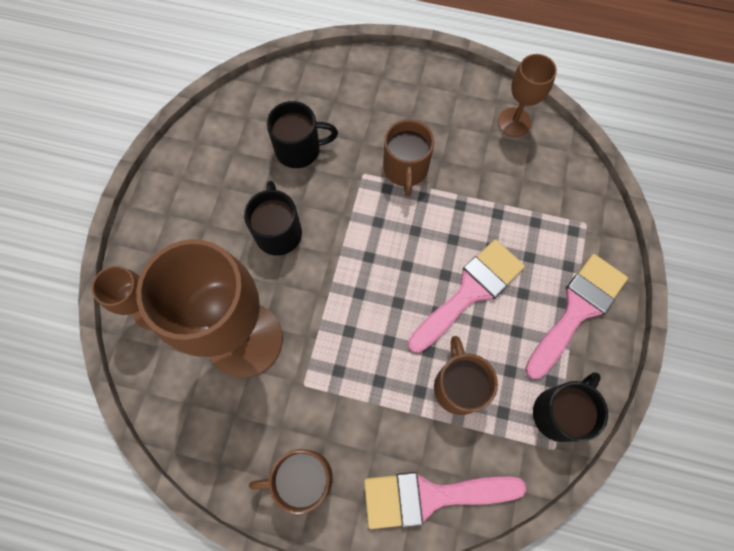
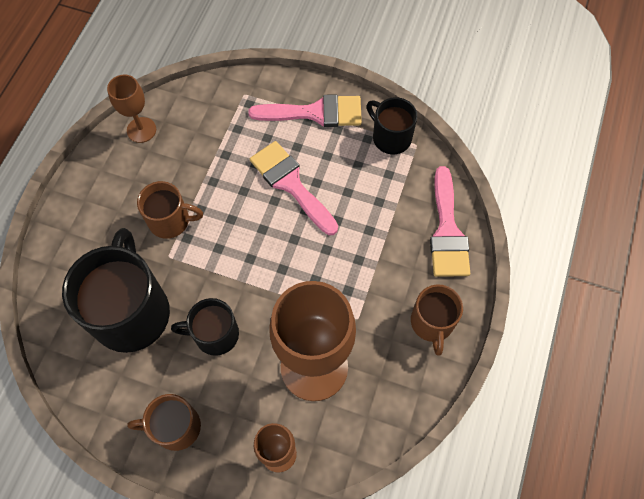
camera: 85 degrees left, 5 degrees down
(299, 149) = (131, 311): black mug -> black mug, size x1.80
(458, 386) = (366, 202): brown mug -> brown mug (175, 427)
(577, 310) = (314, 113): pink brush -> pink brush turned 135 degrees clockwise

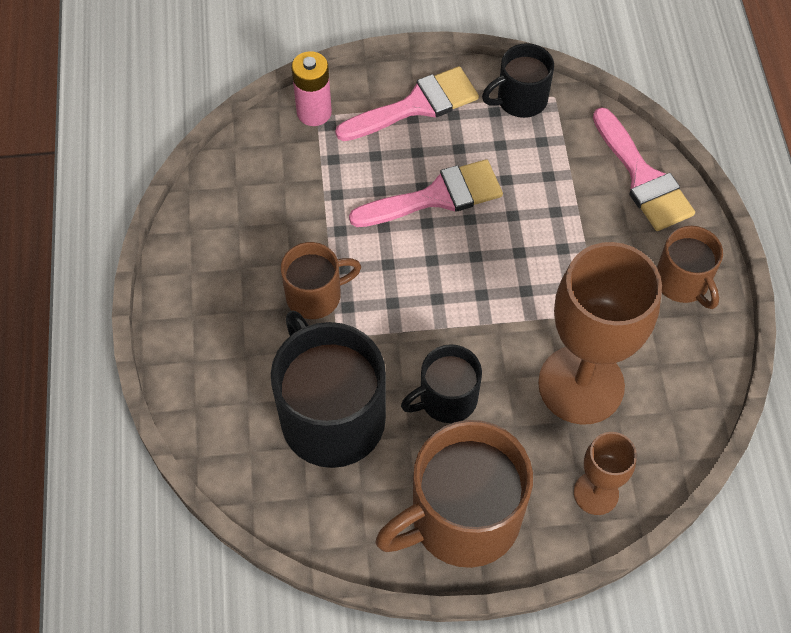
camera: 25 degrees left, 5 degrees down
(141, 130) = (214, 206): brown goblet -> none
(175, 427) = (462, 519): brown mug -> brown mug, size x1.80
(243, 90) = (314, 112): none -> pink battery
(291, 184) = (436, 197): pink brush -> pink brush turned 135 degrees clockwise
(390, 137) = (520, 100): black mug -> black mug turned 45 degrees counterclockwise

